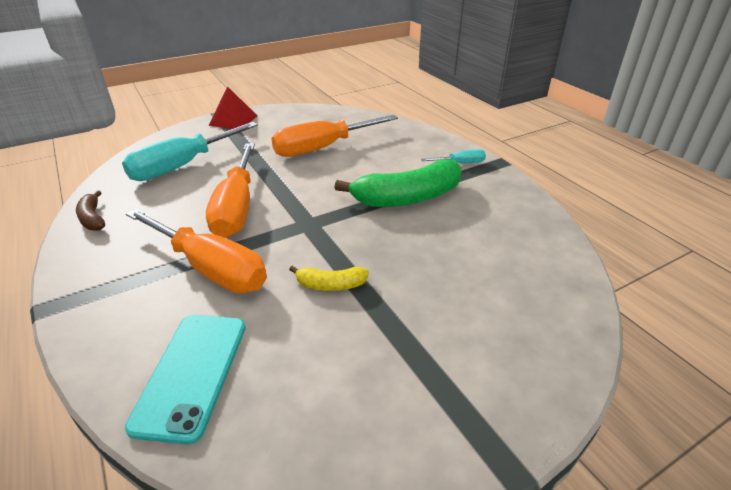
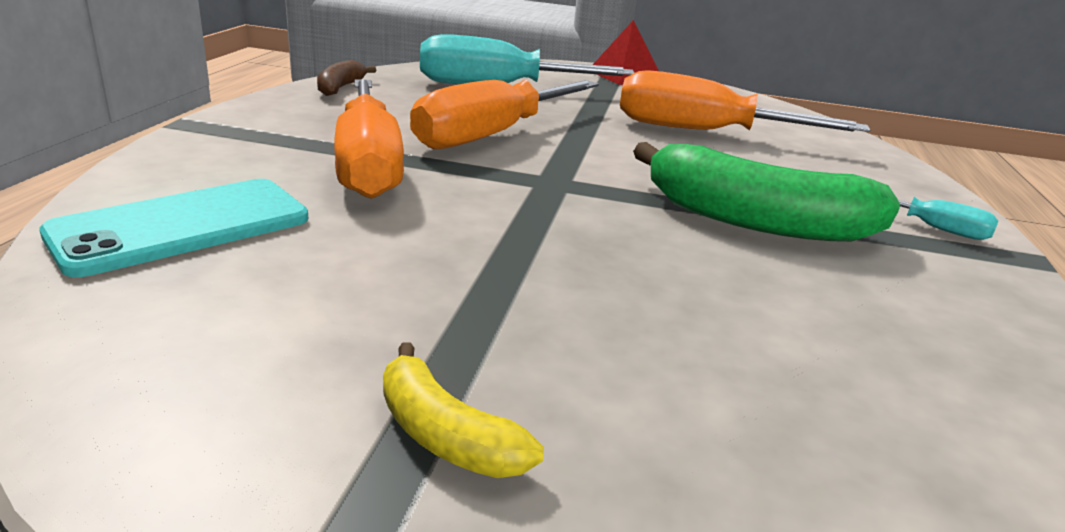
camera: 40 degrees right, 10 degrees down
(330, 285) = (471, 243): yellow banana -> yellow banana (445, 435)

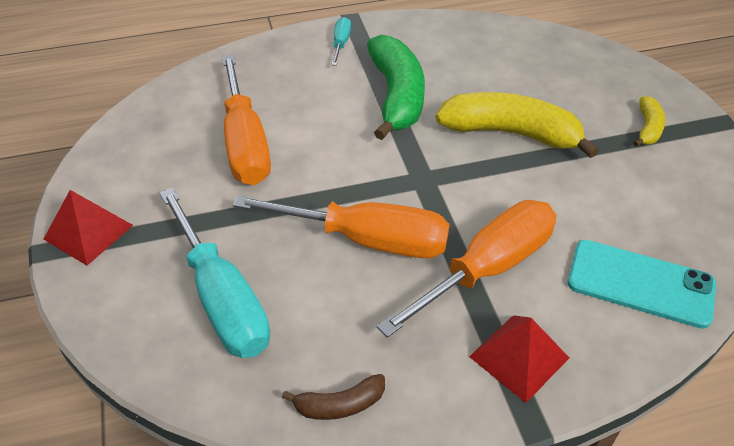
camera: 115 degrees left, 20 degrees up
(249, 140) = (519, 357): none -> red pyramid
(588, 268) = (511, 133): none -> yellow banana

